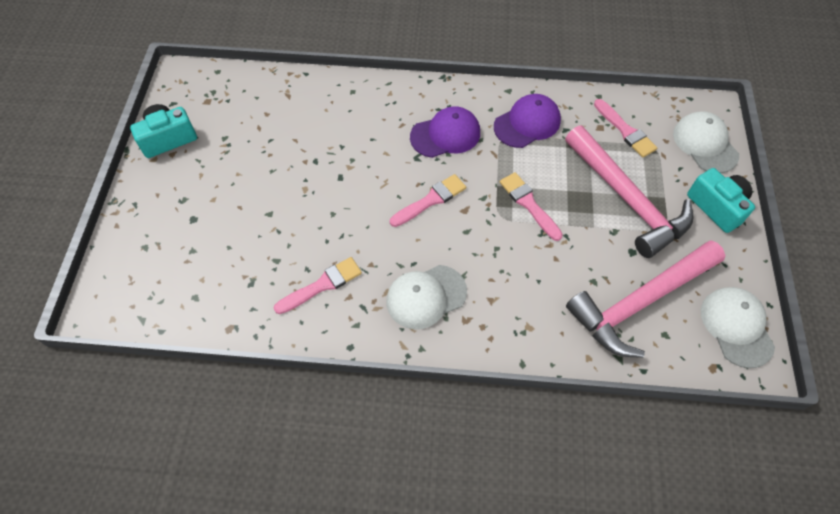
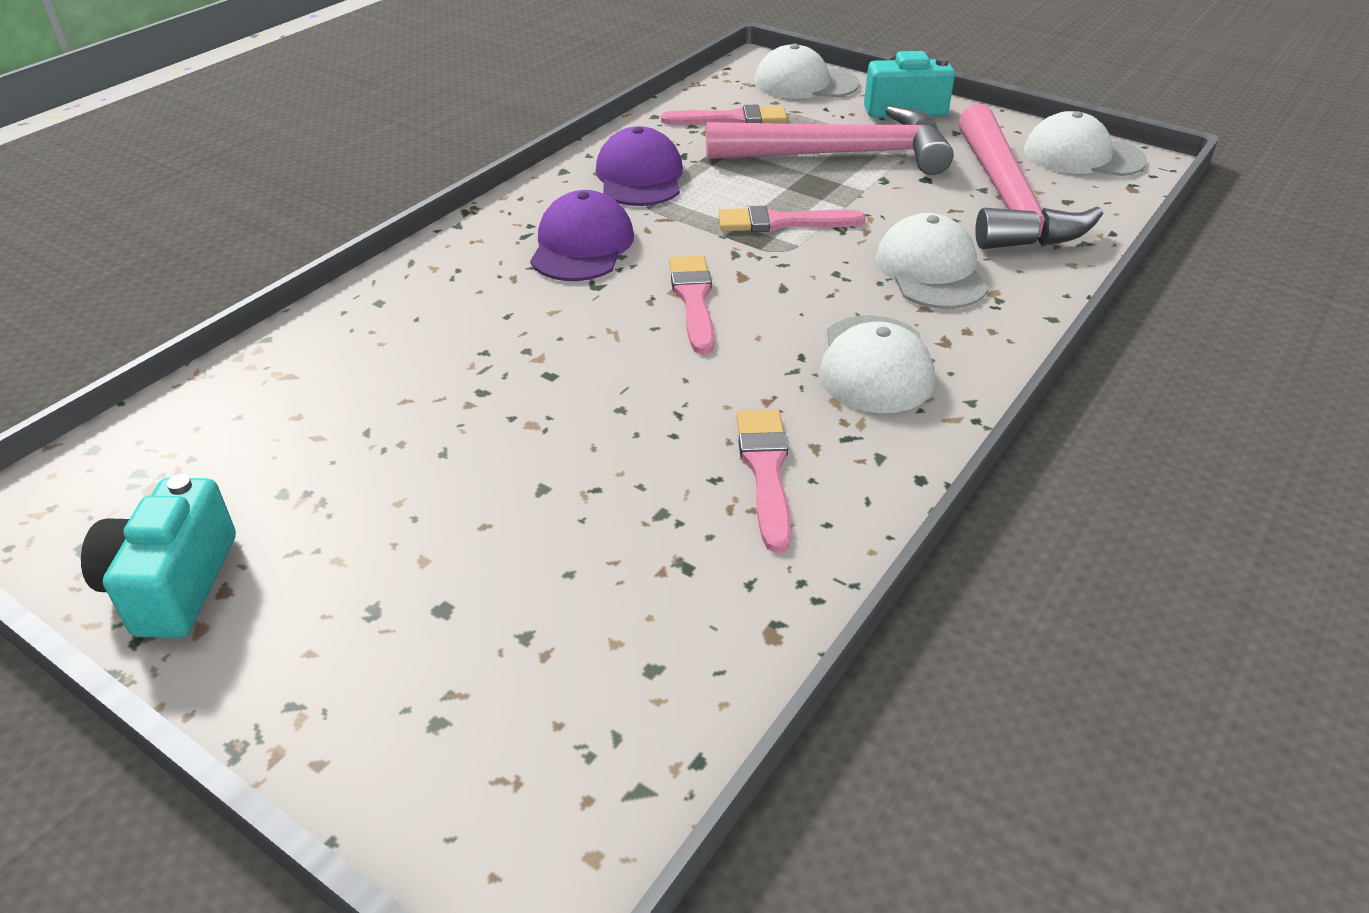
camera: 60 degrees left, 20 degrees down
(529, 290) = (931, 271): none -> white cap

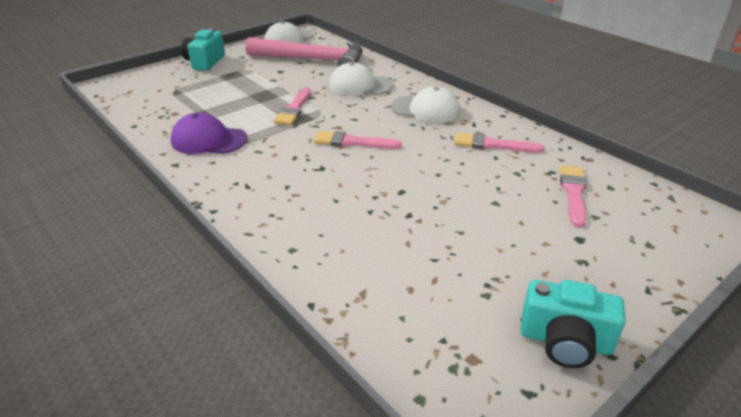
camera: 75 degrees left, 5 degrees down
(582, 246) = (275, 168): purple cap -> none
(731, 119) = (166, 104): pink brush -> pink brush (573, 193)
(805, 83) = (146, 78): white cap -> none
(840, 154) = (237, 84): pink hammer -> none

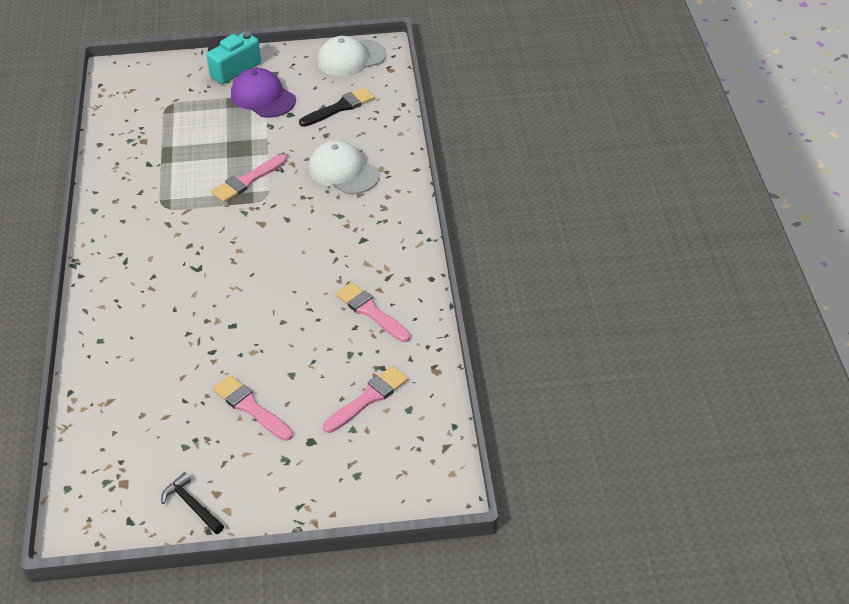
camera: 35 degrees right, 10 degrees up
(209, 140) = (141, 191): purple cap -> purple cap (263, 97)
(313, 60) = (340, 107): pink hammer -> black brush
(352, 142) = (253, 249): pink brush -> pink brush (250, 407)
(425, 110) = (366, 236): white cap -> none
(565, 341) = (192, 505): turquoise camera -> black hammer

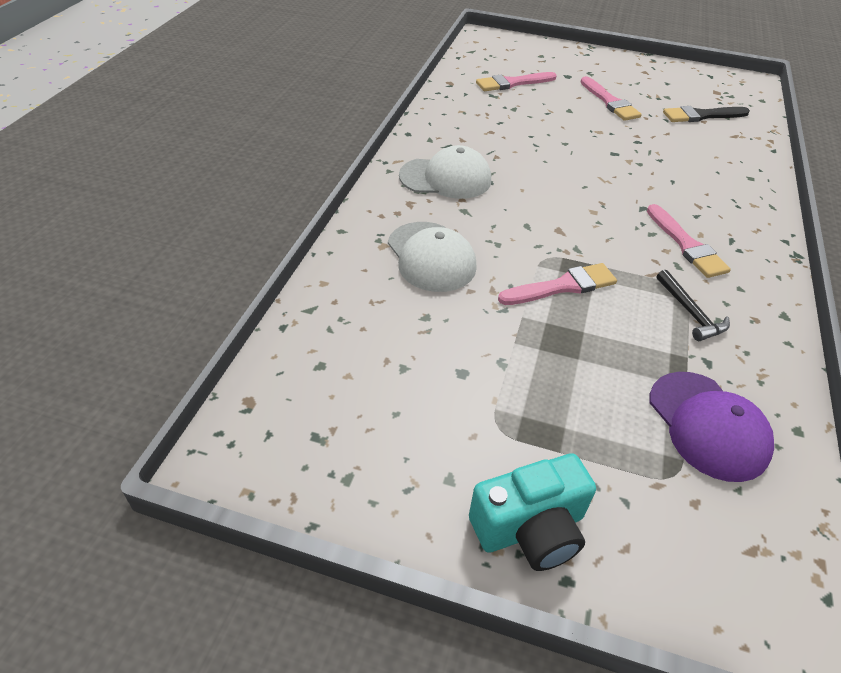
camera: 160 degrees left, 0 degrees up
(192, 505) = (664, 71): black hammer -> black hammer (690, 312)
(263, 97) = (494, 426): purple cap -> purple cap (708, 425)
(340, 107) = (378, 355): black brush -> black brush (701, 116)
(351, 58) = (294, 457): white cap -> white cap (446, 178)
(371, 311) = (479, 127): pink brush -> pink brush (686, 245)

